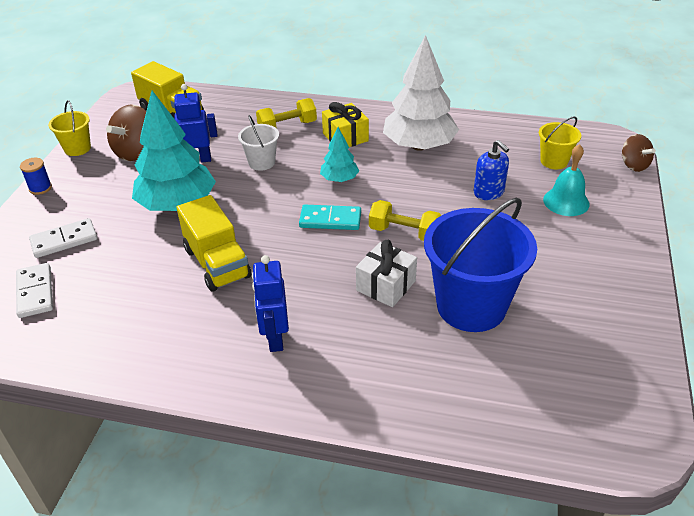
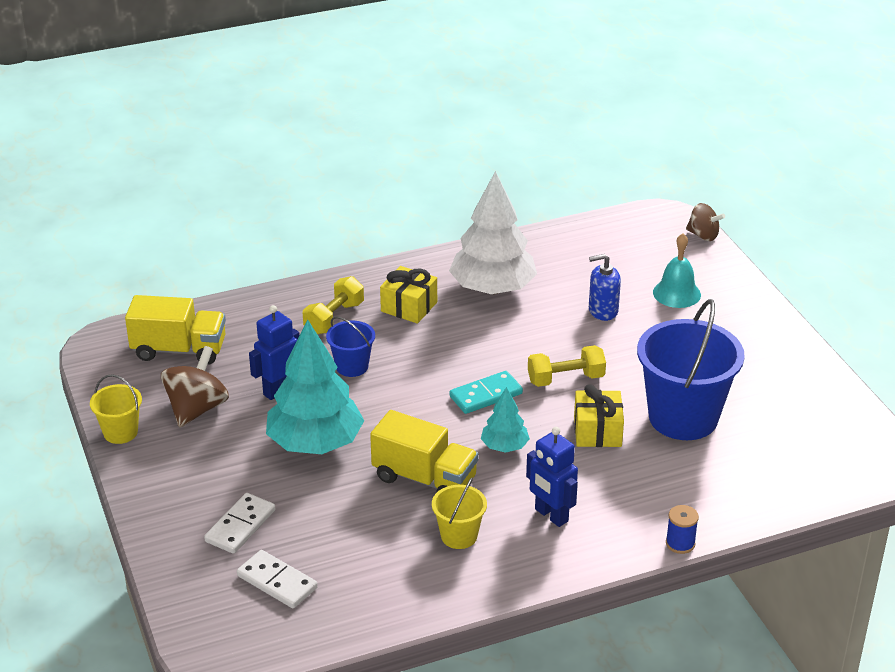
camera: 35 degrees left, 5 degrees down
(40, 188) = (137, 489): blue spool -> blue spool (680, 543)
(136, 152) = (196, 409): brown spinning top -> brown spinning top turned 150 degrees counterclockwise
(261, 162) = (352, 366): white bucket -> blue bucket
(339, 179) = (451, 352): turquoise tree -> turquoise tree (504, 446)
(386, 285) = (597, 431): white gift -> yellow gift
(489, 192) = (603, 311): blue soap dispenser -> blue soap dispenser turned 150 degrees clockwise
(554, 161) = (632, 257): yellow bucket -> yellow bucket (459, 536)

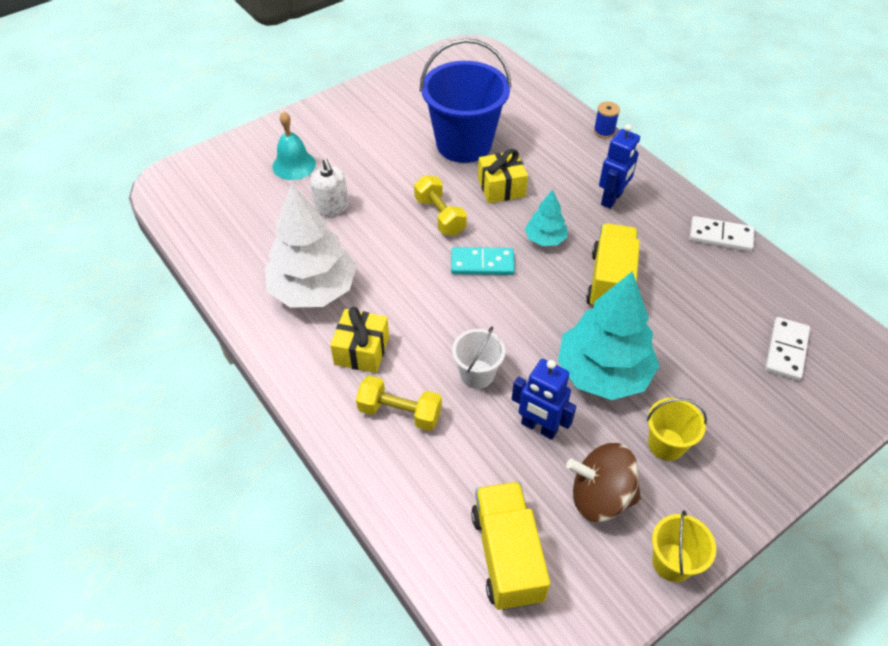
camera: 105 degrees left, 15 degrees up
(240, 526) = (740, 399): white domino -> white domino (720, 236)
(352, 366) = (477, 374): blue bucket -> white bucket
(459, 536) = (664, 246): yellow bucket -> yellow bucket (666, 444)
(486, 395) = (482, 263): turquoise domino -> turquoise domino turned 45 degrees counterclockwise
(603, 311) = (332, 207): blue soap dispenser -> white soap dispenser
(703, 235) = (197, 158): brown spinning top -> none

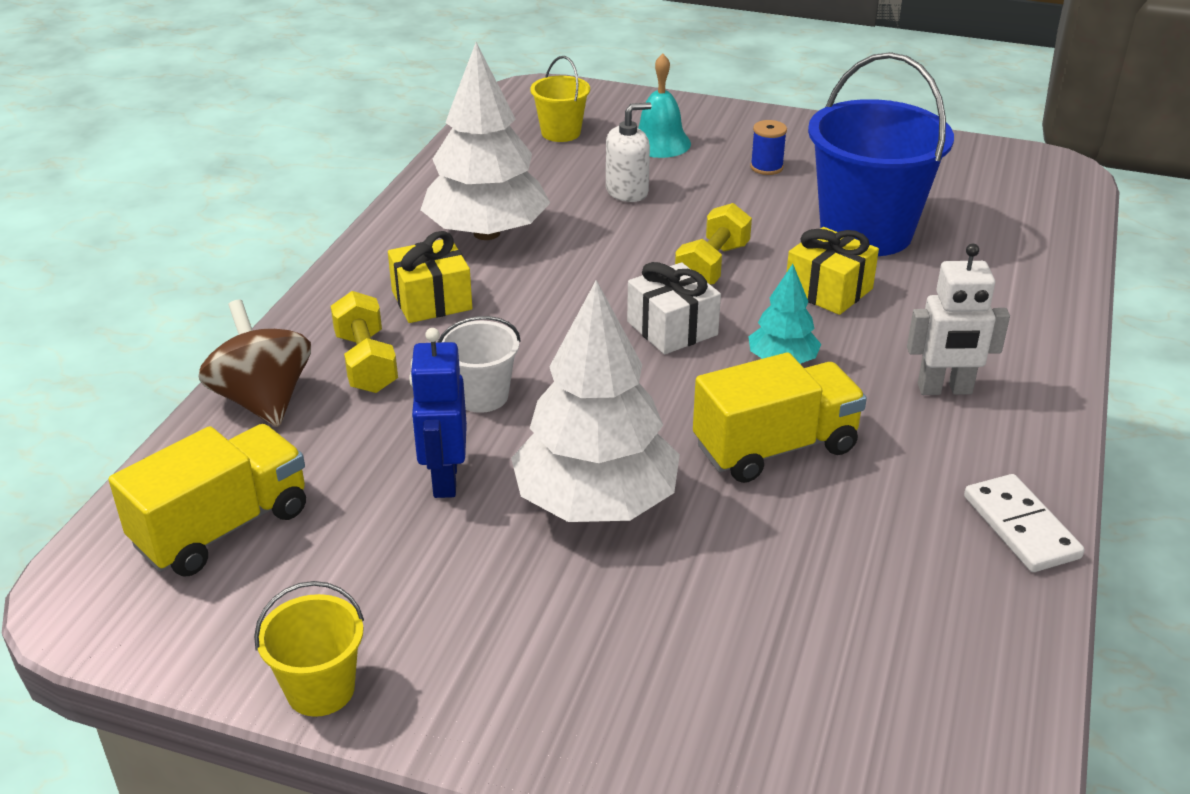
camera: 55 degrees right, 15 degrees down
(332, 207) = (627, 191): white soap dispenser -> white soap dispenser turned 150 degrees counterclockwise
(482, 263) = (672, 328): turquoise domino -> white gift
(600, 497) = (377, 577): brown spinning top -> brown spinning top (263, 400)
(603, 373) = (595, 502): turquoise tree -> white tree
(604, 131) = (1076, 331): blue spool -> blue spool (766, 167)
(612, 199) = (944, 389): blue robot -> white robot
(666, 444) = (525, 611): yellow bucket -> yellow bucket (561, 133)
(786, 350) = (857, 689): white domino -> none

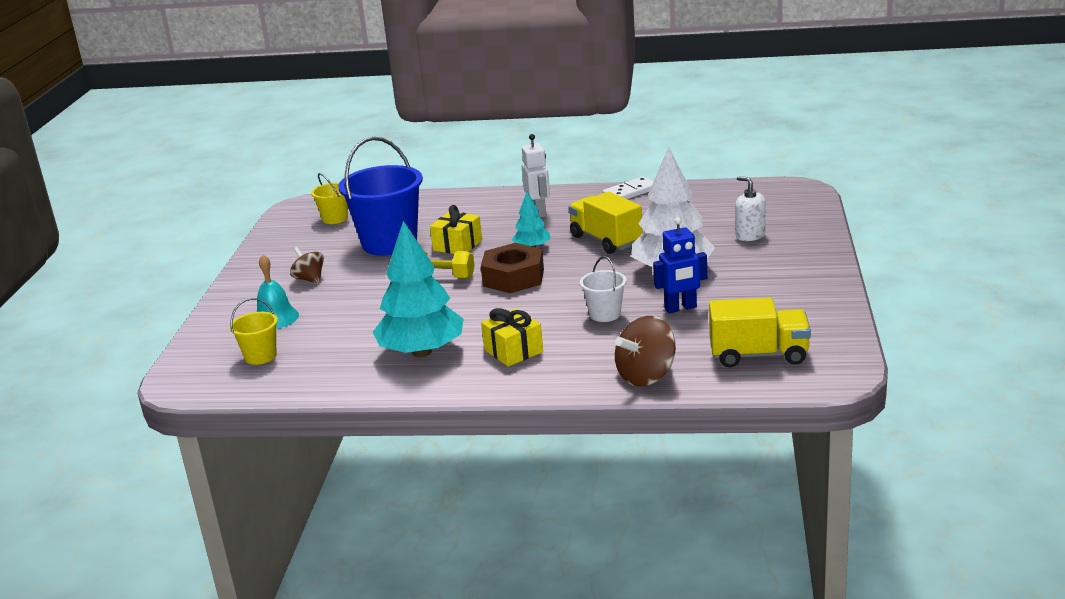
camera: 100 degrees left, 10 degrees down
(222, 527) = (758, 355): yellow truck -> yellow truck turned 150 degrees clockwise
(320, 689) = (836, 302): yellow bucket -> yellow bucket (335, 218)
(366, 363) = (591, 354): yellow dumbbell -> none
(487, 233) = (422, 352): white tree -> turquoise tree
(627, 191) = (352, 316): white soap dispenser -> white soap dispenser (750, 235)
(672, 328) = (513, 277): white gift -> brown nut
(766, 167) = (309, 279): blue spool -> brown spinning top

